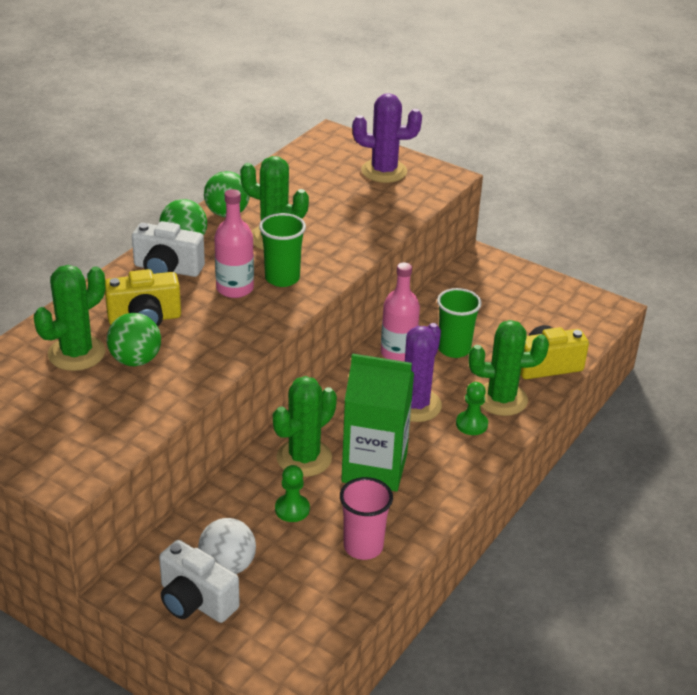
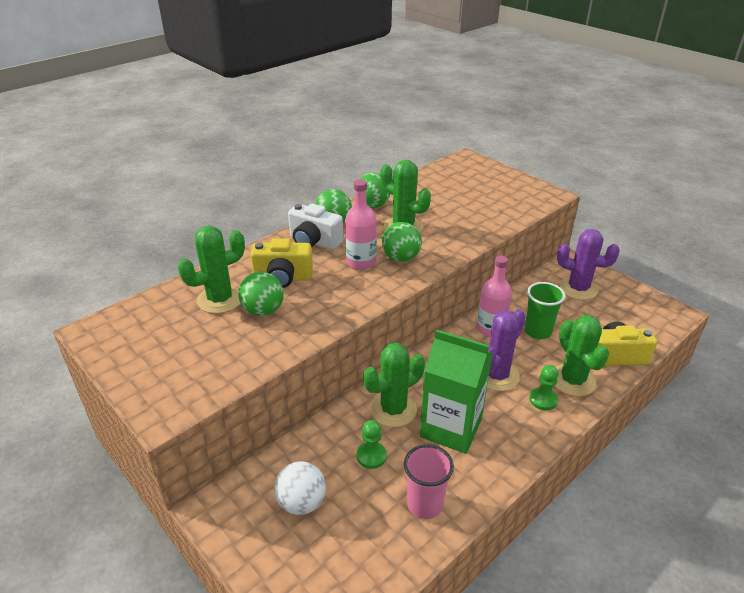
camera: 15 degrees right, 0 degrees up
(195, 601) = (263, 534): white camera -> none
(282, 278) = (401, 258): green cup -> green ball
(384, 171) = (501, 186): purple cactus -> purple cactus (578, 289)
(501, 399) = (572, 380): green cactus -> green cactus turned 60 degrees clockwise

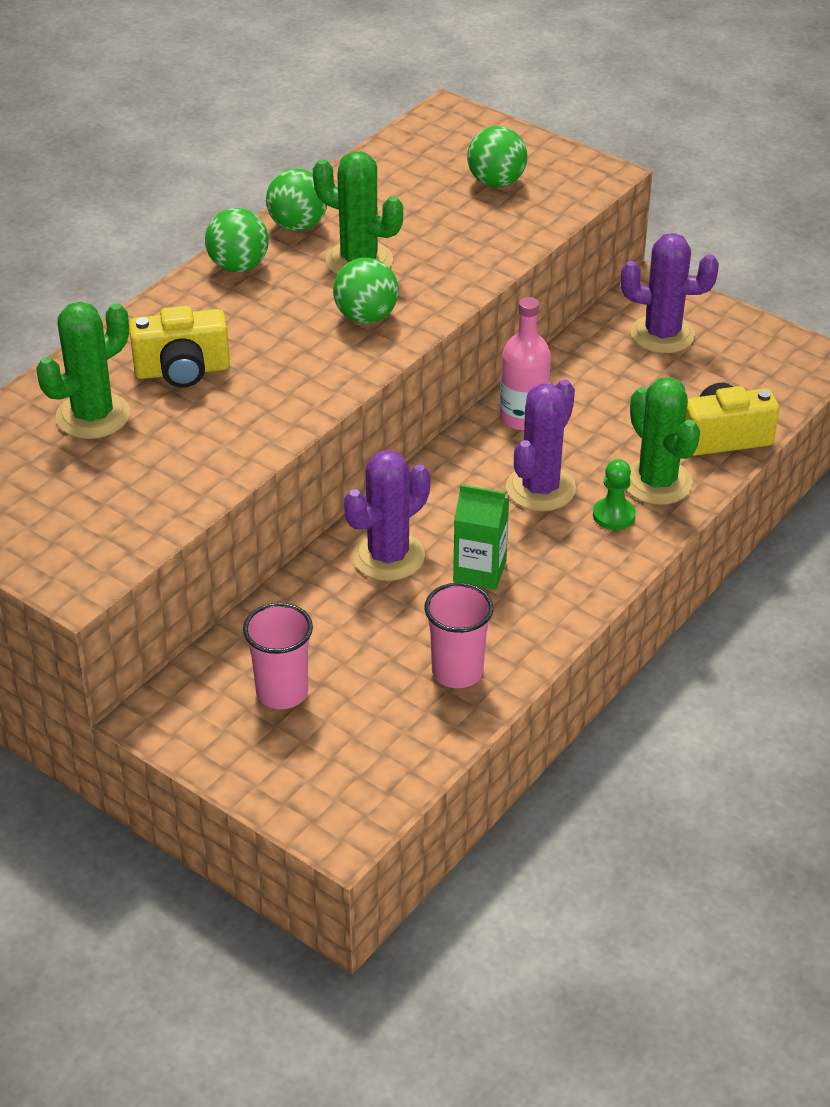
camera: 10 degrees left, 5 degrees up
(263, 311) = (168, 426): green ball -> green ball (496, 182)
(301, 502) = (282, 692): white ball -> pink cup
(314, 242) = (214, 303): white camera -> none
(361, 262) = (302, 330): pink bottle -> none
(371, 456) = (368, 622): green pawn -> none
(393, 409) = (388, 556): green cactus -> purple cactus
(451, 428) = (479, 571): green carton -> green carton, size x0.60
(537, 331) = (599, 413): green cup -> none

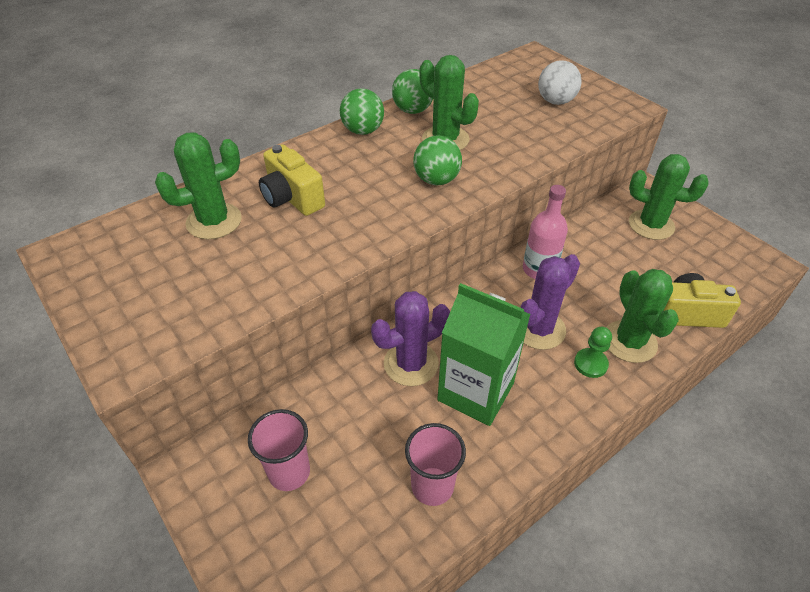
camera: 15 degrees right, 5 degrees up
(182, 371) = (292, 198): yellow camera -> yellow camera turned 45 degrees clockwise
(479, 571) = (475, 392): green carton -> green carton, size x1.68
(496, 182) = (555, 101): green ball -> white ball
(662, 334) = (651, 225): purple cactus -> green cactus

